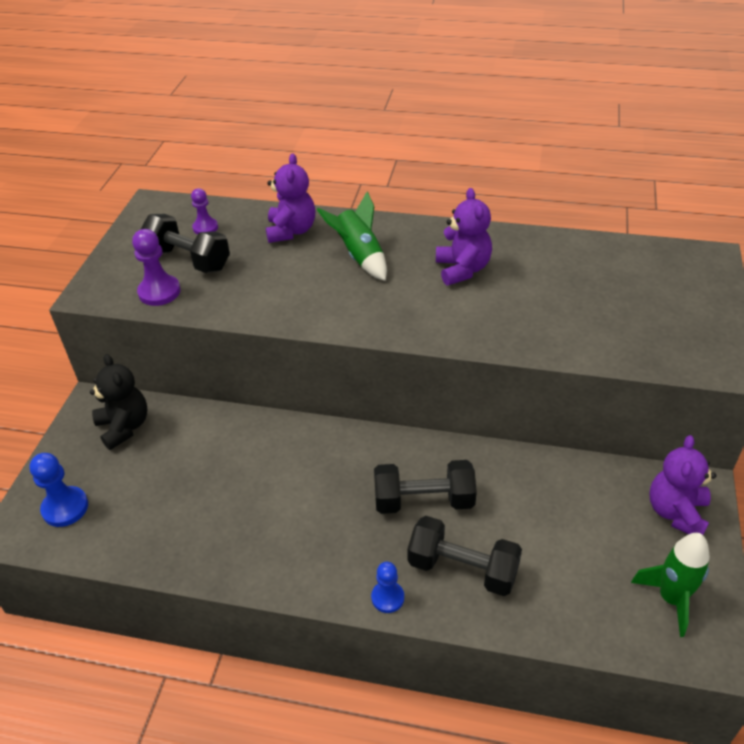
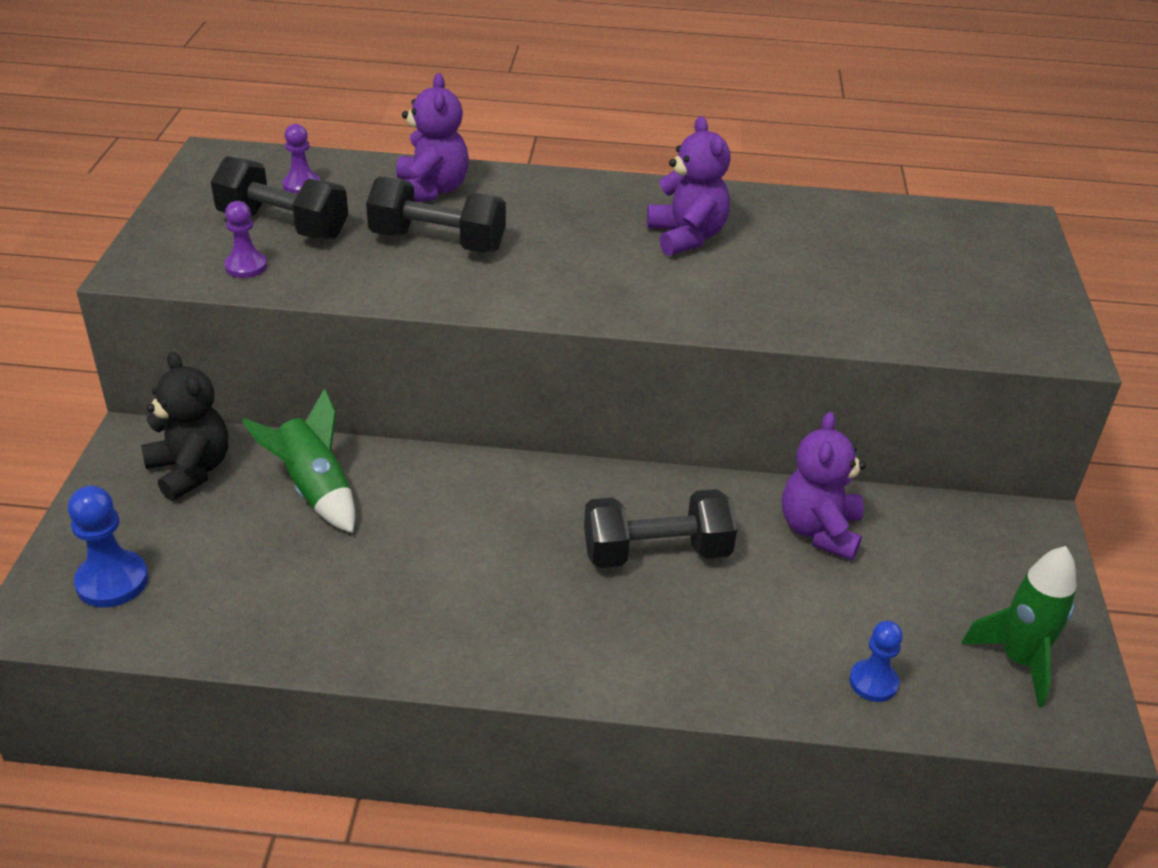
camera: 10 degrees left, 5 degrees down
(159, 292) = (246, 266): purple pawn -> purple pawn, size x0.66
(359, 256) = (537, 221): green rocket -> green rocket (314, 489)
(387, 598) = (623, 679): blue pawn -> blue pawn (873, 682)
(462, 569) = (725, 637): black dumbbell -> black dumbbell (437, 242)
(676, 512) = (1008, 555): purple teddy bear -> purple teddy bear (819, 530)

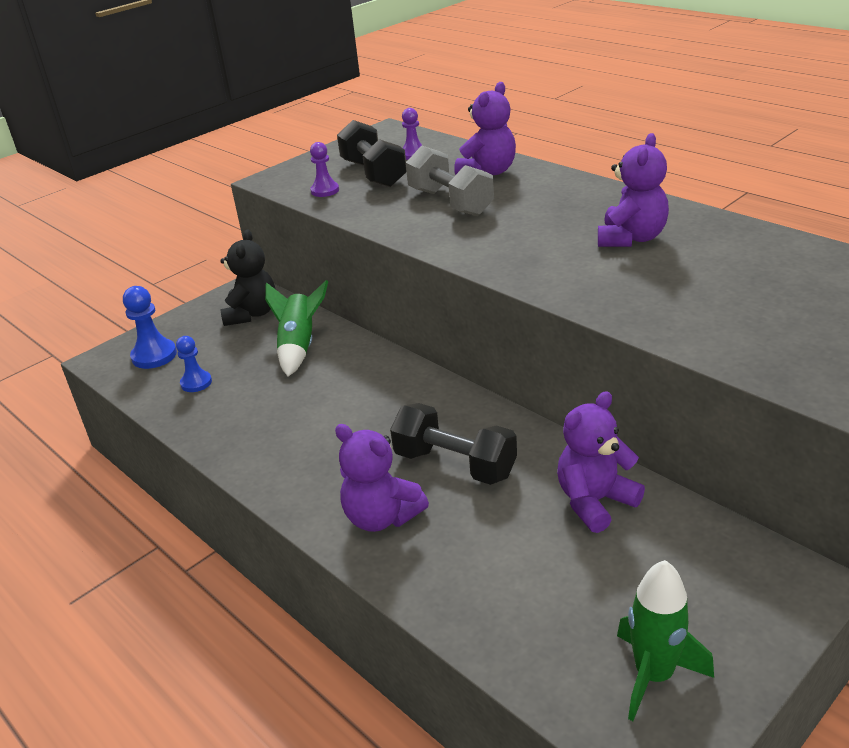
camera: 45 degrees right, 5 degrees down
(437, 242) = (450, 202): black dumbbell -> grey dumbbell
(648, 643) = (381, 517): none -> purple teddy bear
(873, 682) = (508, 624): blue pawn -> blue pawn (196, 383)

